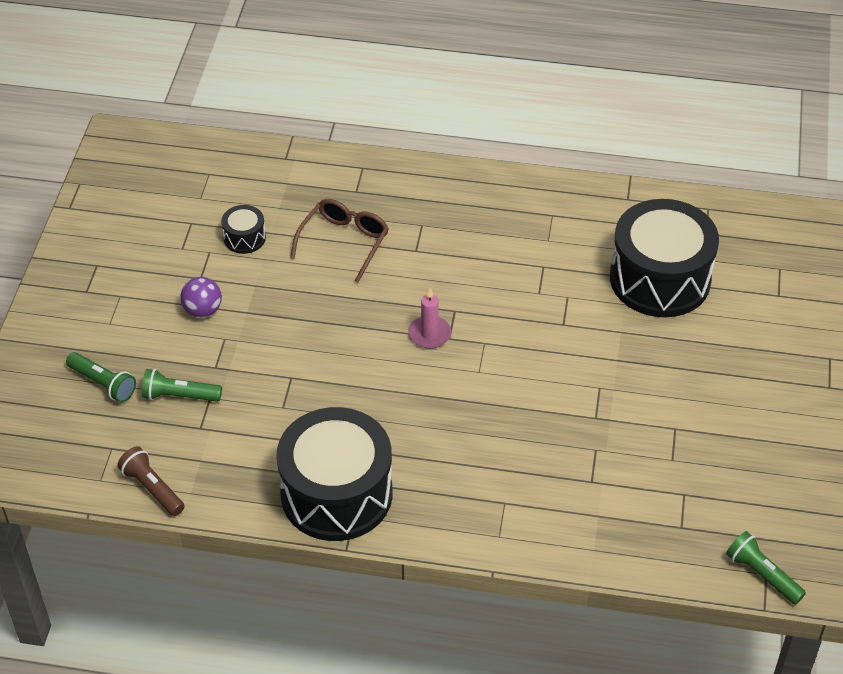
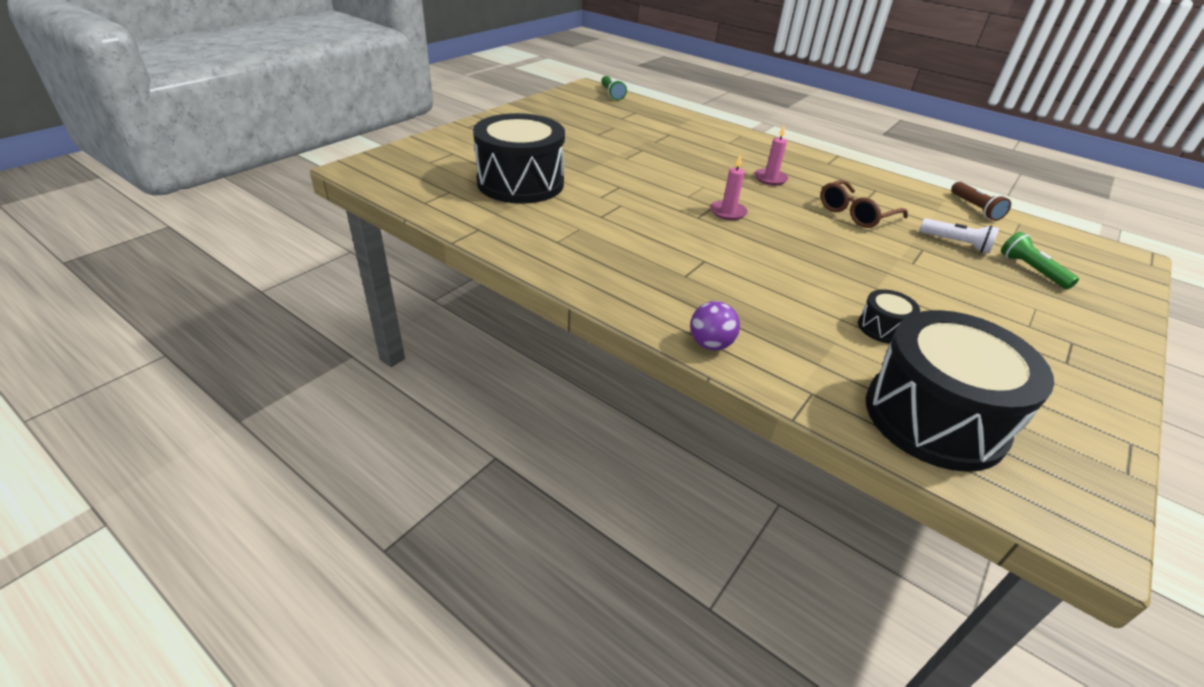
camera: 155 degrees left, 10 degrees down
(179, 396) = (956, 243): green flashlight -> white flashlight
(203, 310) = (934, 287): purple ball -> purple ball (710, 344)
(336, 494) = (837, 172): black drum -> black drum (934, 418)
(344, 242) = (772, 289): brown glasses -> brown glasses (855, 214)
(412, 430) = (770, 179): none -> pink candle

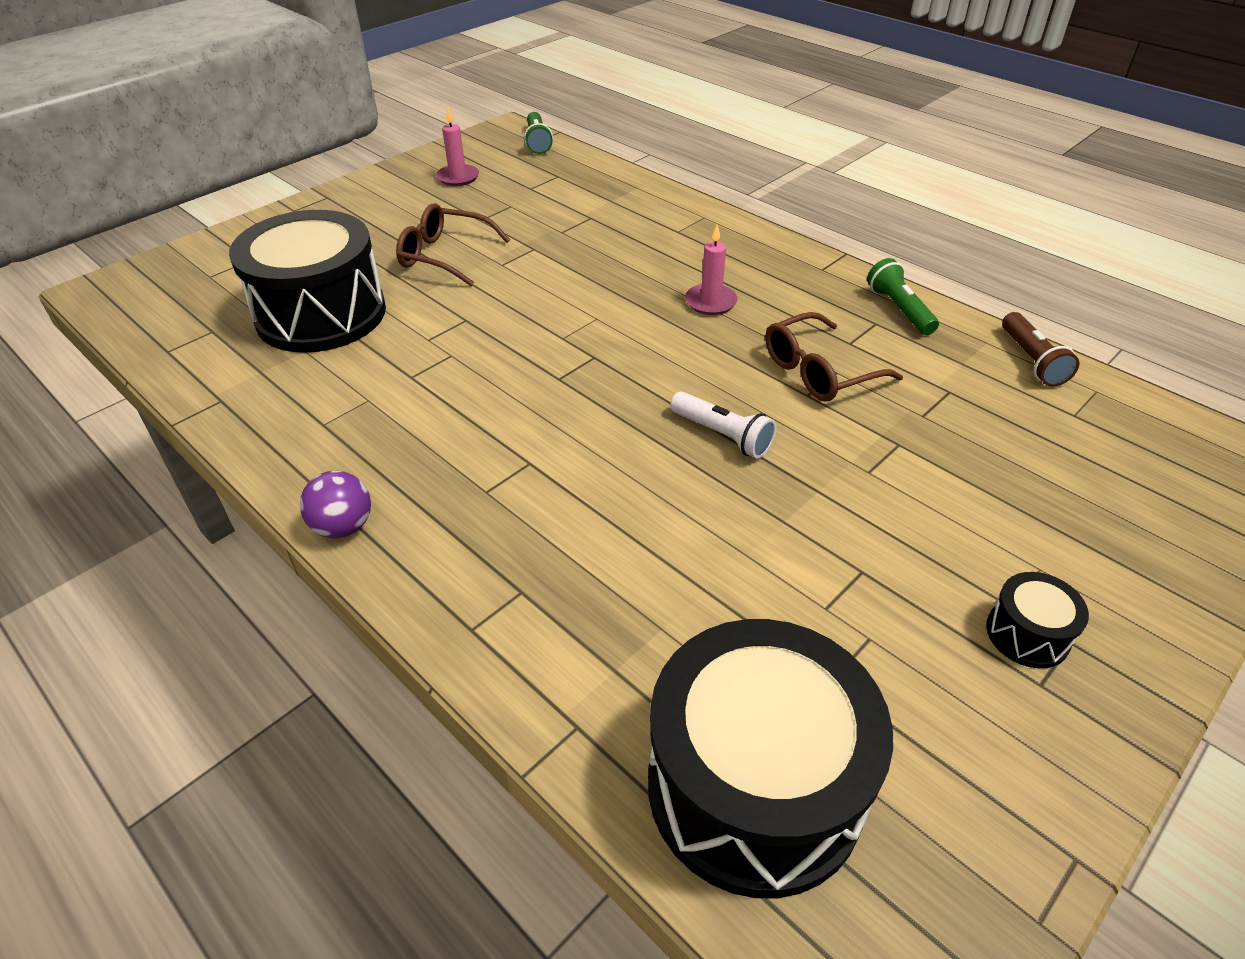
camera: 10 degrees right, 5 degrees up
(585, 153) = (444, 255): none -> brown glasses
(710, 344) = (462, 625): purple ball -> purple ball (343, 527)
(728, 212) = (611, 368): pink candle -> pink candle (458, 177)
(882, 328) = (754, 602): black drum -> black drum (1027, 634)
(956, 243) = (963, 432): white flashlight -> white flashlight (723, 435)
(1031, 270) = (1070, 489): green flashlight -> green flashlight (899, 309)

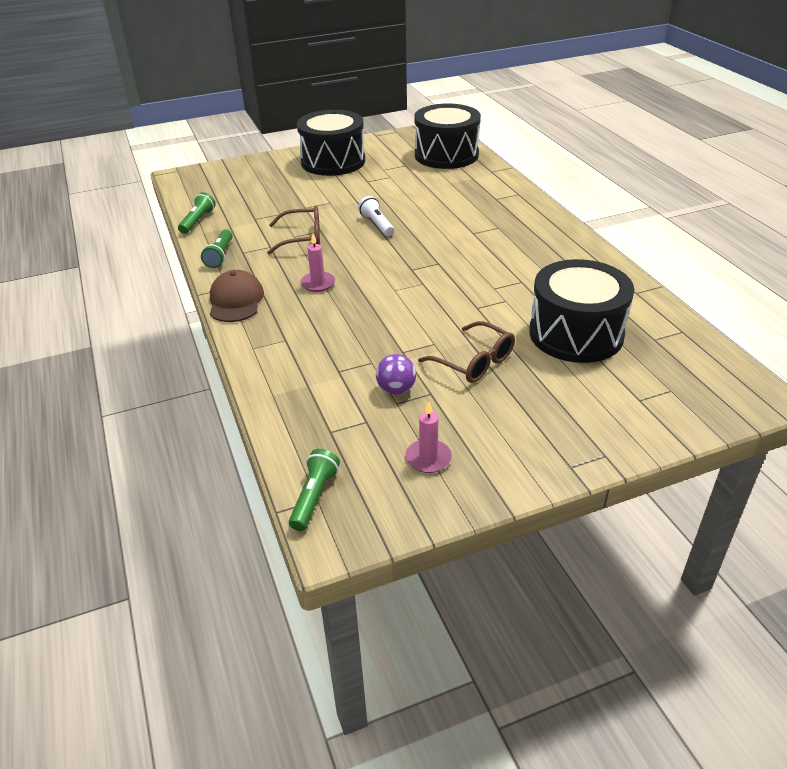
camera: 155 degrees left, 5 degrees down
(343, 527) = (565, 228): purple ball -> purple ball (396, 389)
(788, 256) = (236, 301): none -> brown cap
(1027, 634) = (333, 161): black drum -> black drum, size x2.35
(1031, 360) = (198, 221): brown flashlight -> green flashlight

